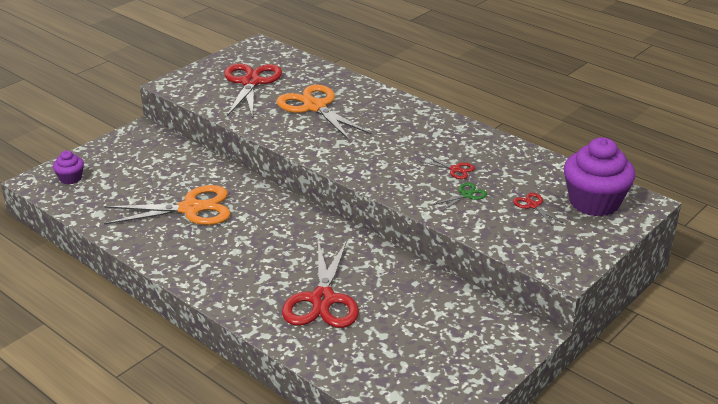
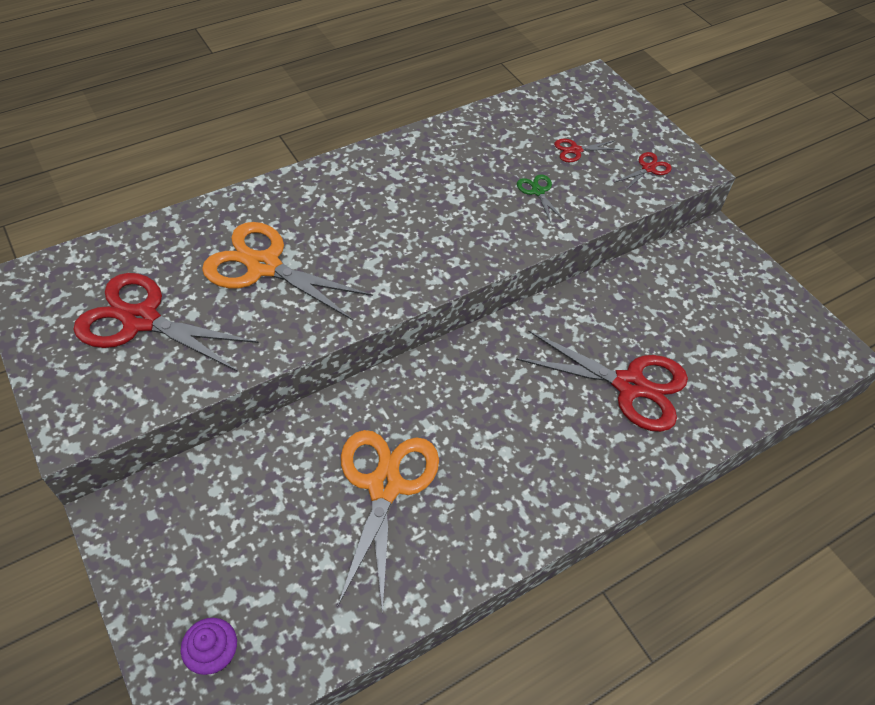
camera: 75 degrees left, 20 degrees up
(315, 107) = (264, 266): orange scissors -> orange scissors turned 45 degrees clockwise
(455, 169) = (482, 183): red scissors -> red scissors (648, 168)
(594, 202) = (583, 108): purple cupcake -> none

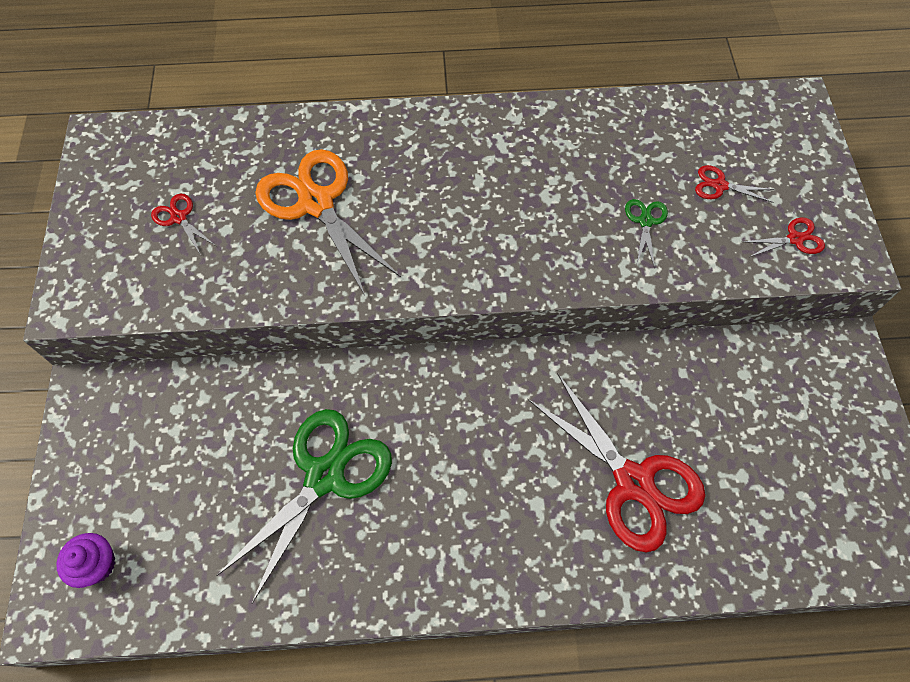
camera: 30 degrees right, 10 degrees up
(141, 320) = (179, 218): red scissors -> red scissors, size x0.44
(384, 486) = (324, 476): orange scissors -> green scissors

